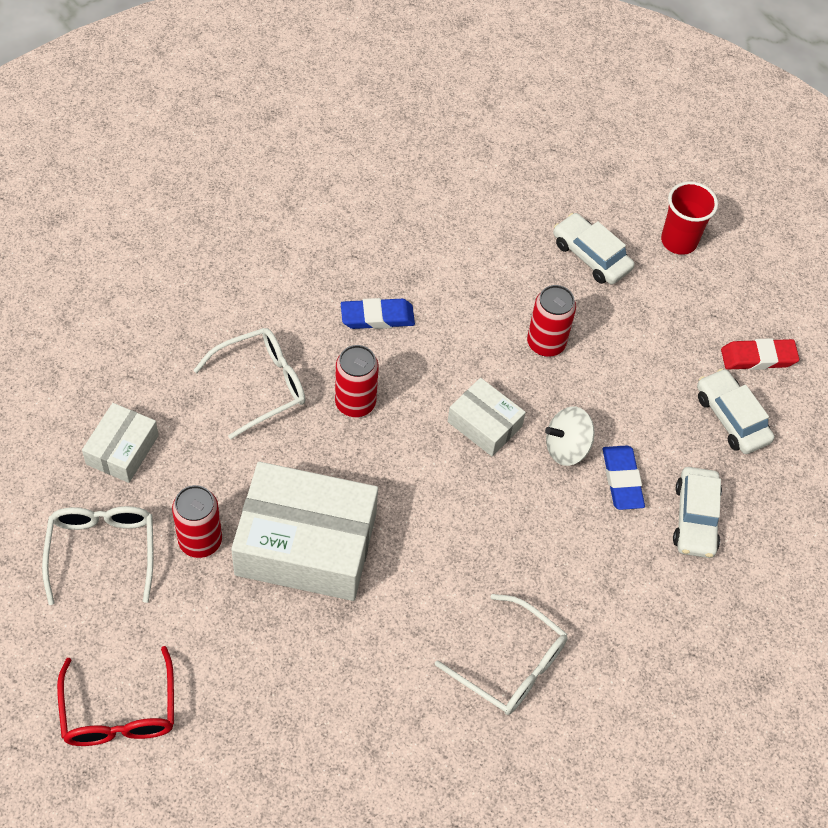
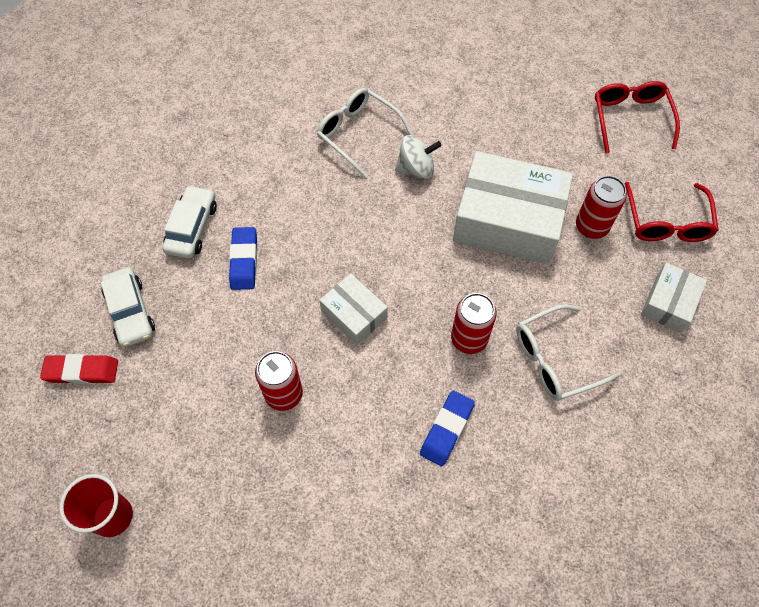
camera: 170 degrees left, 5 degrees up
(102, 551) = (667, 222): white glasses -> red glasses
(377, 317) = (446, 429): blue eraser -> blue eraser turned 60 degrees counterclockwise
(566, 448) = (285, 290): white spinning top -> white spinning top (416, 168)
(591, 256) = (214, 499): white car -> none

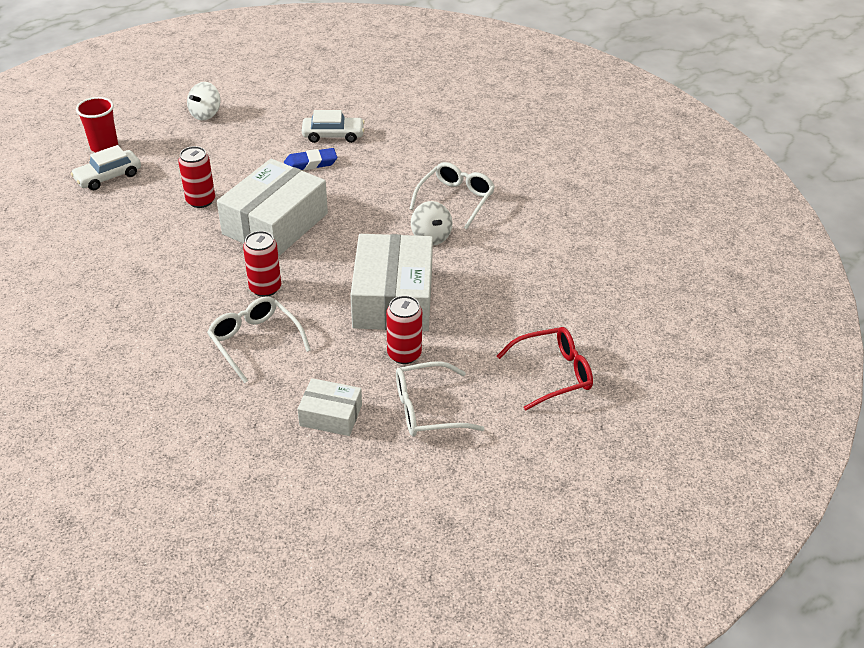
camera: 75 degrees right, 20 degrees down
(81, 371) = (206, 114): red eraser -> white spinning top
(130, 312) = (255, 123): white car -> white car (108, 176)
(354, 314) = (275, 223): white box -> white box, size x1.96
(446, 429) = (181, 285): blue eraser -> none
(667, 222) = (427, 409): red glasses -> white glasses

